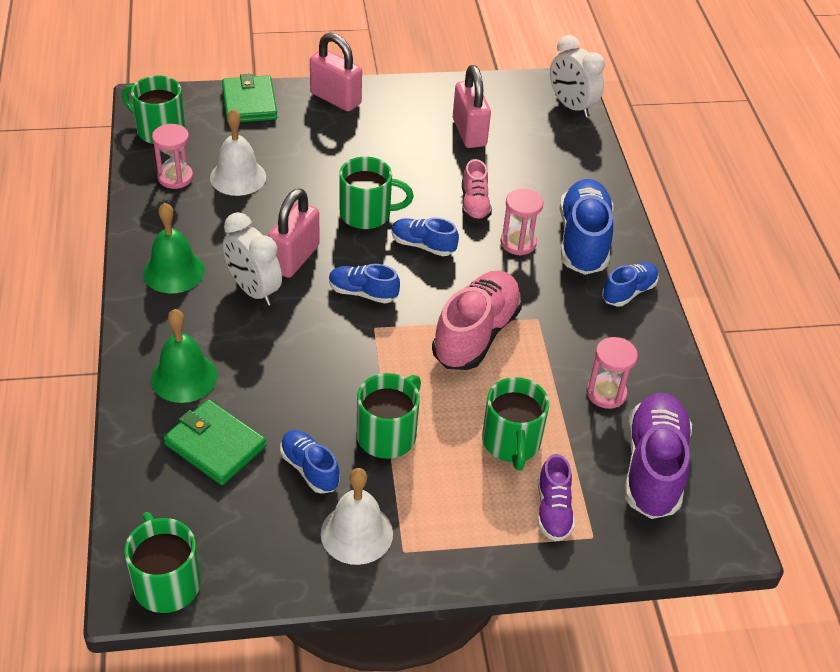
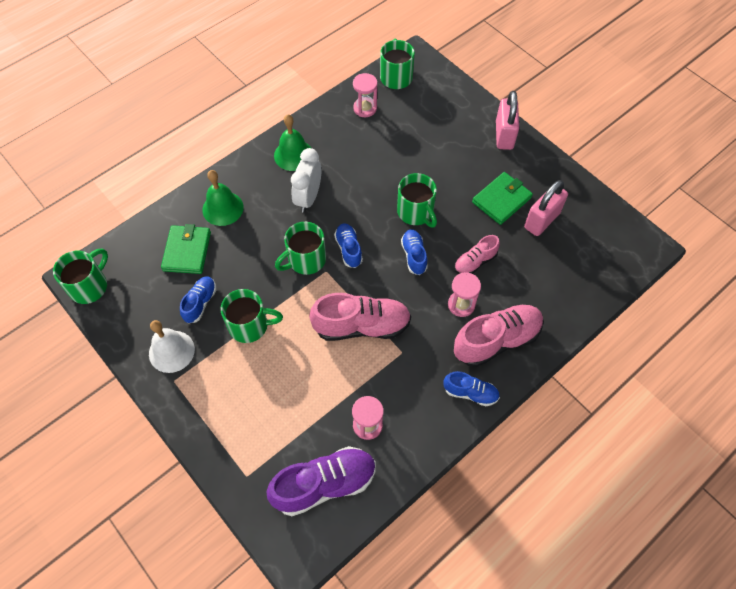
camera: 60 degrees right, 15 degrees up
(238, 177) = (391, 134): white bell -> none
(249, 103) = (458, 99): green wallet -> green wallet (501, 200)
(294, 258) = (349, 200): pink padlock -> none
(511, 443) = (288, 393): green mug -> green mug (305, 260)
(553, 510) = (252, 443): purple shoe -> none
(571, 106) = (629, 262): white clock -> none
(583, 240) = (496, 340): blue shoe -> pink shoe

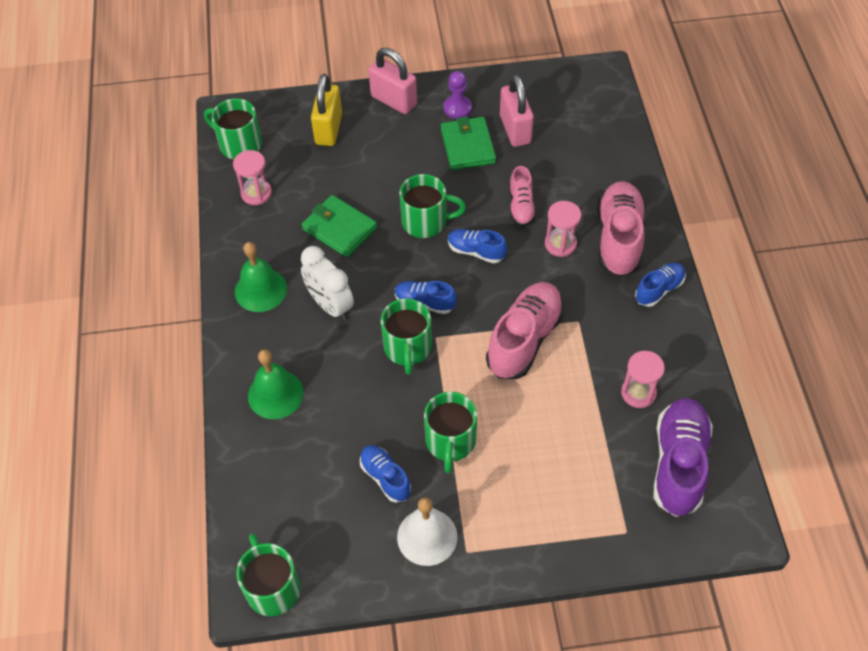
camera: 55 degrees left, 5 degrees down
(187, 251) = (305, 458): green wallet -> green wallet (339, 228)
(250, 325) = (450, 442): green mug -> green mug turned 150 degrees clockwise
(448, 114) = (329, 129): none -> yellow padlock
(530, 175) = (457, 108): none -> purple pawn

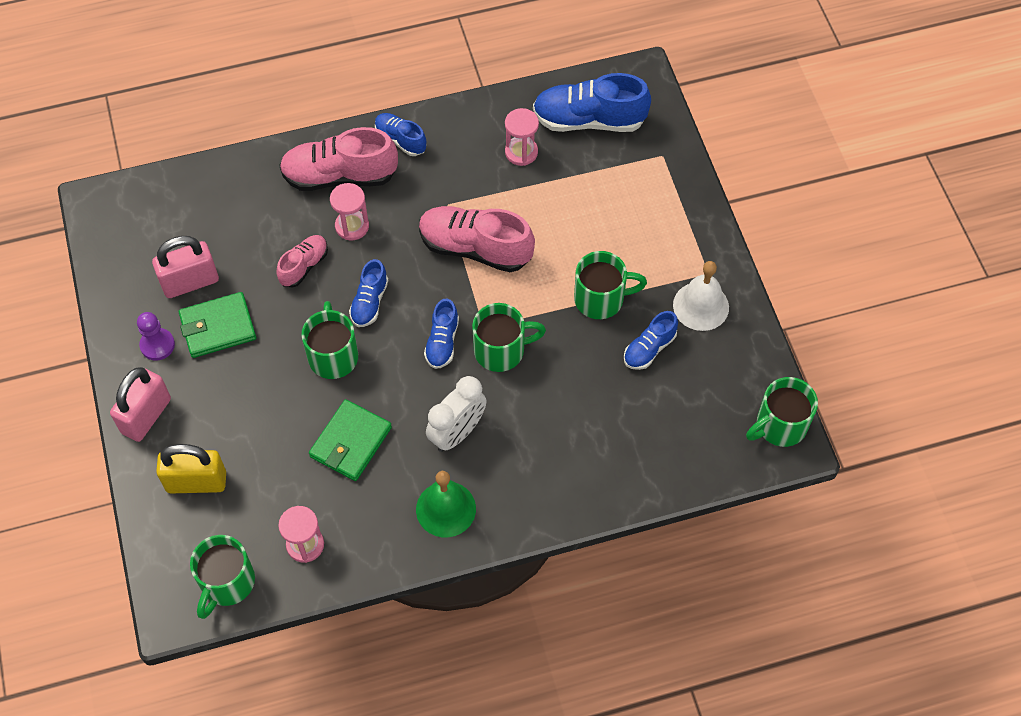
camera: 100 degrees left, 5 degrees up
(275, 394) = (576, 465): green bell -> none
(521, 206) = (304, 266): pink shoe -> pink shoe turned 45 degrees counterclockwise
(678, 464) = (589, 120): purple shoe -> blue shoe

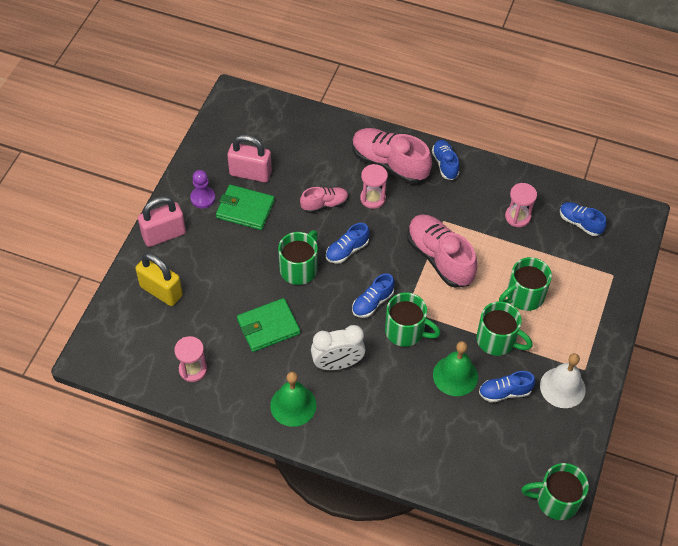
camera: 35 degrees right, 5 degrees down
(227, 583) = (131, 361): green mug -> green mug (523, 296)
(587, 364) = (455, 375): none -> green bell
(589, 120) = (580, 223): blue shoe -> blue shoe, size x0.55

